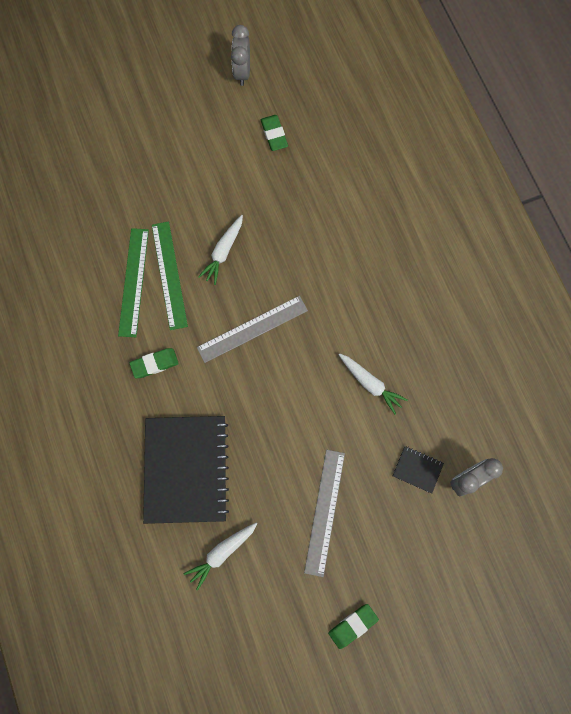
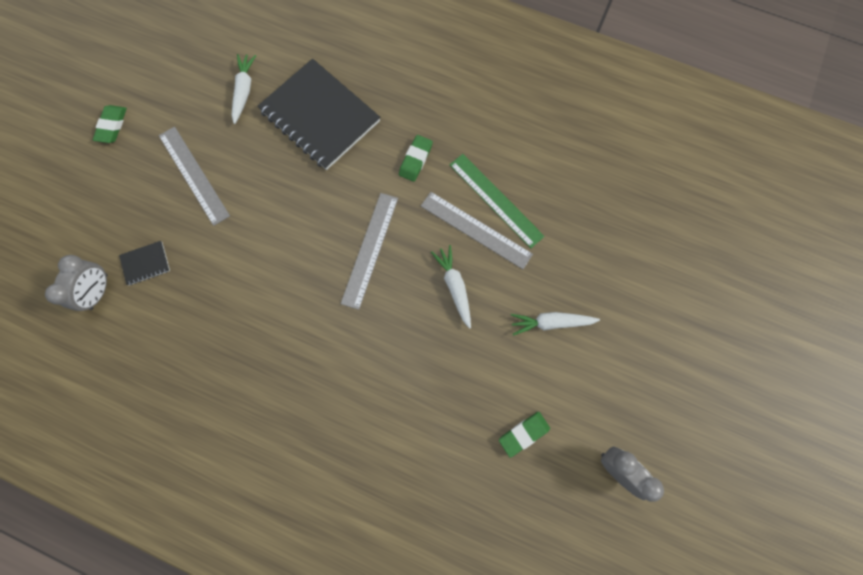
camera: 135 degrees right, 0 degrees up
(169, 275) = (476, 230): green ruler -> grey ruler
(274, 134) = (523, 433): green eraser -> green eraser turned 60 degrees counterclockwise
(370, 384) = (237, 293): white carrot -> white carrot (551, 322)

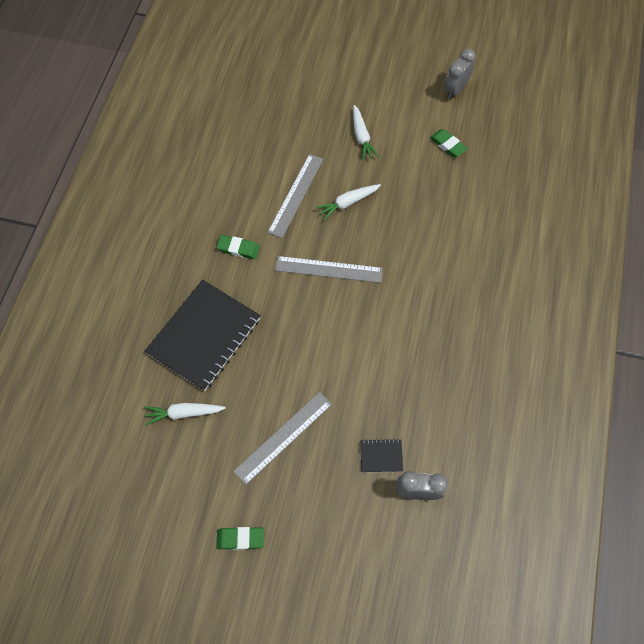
camera: 100 degrees left, 10 degrees down
(146, 263) = (381, 456): black notebook -> black notebook turned 60 degrees counterclockwise
(496, 200) = (267, 184): green ruler -> none

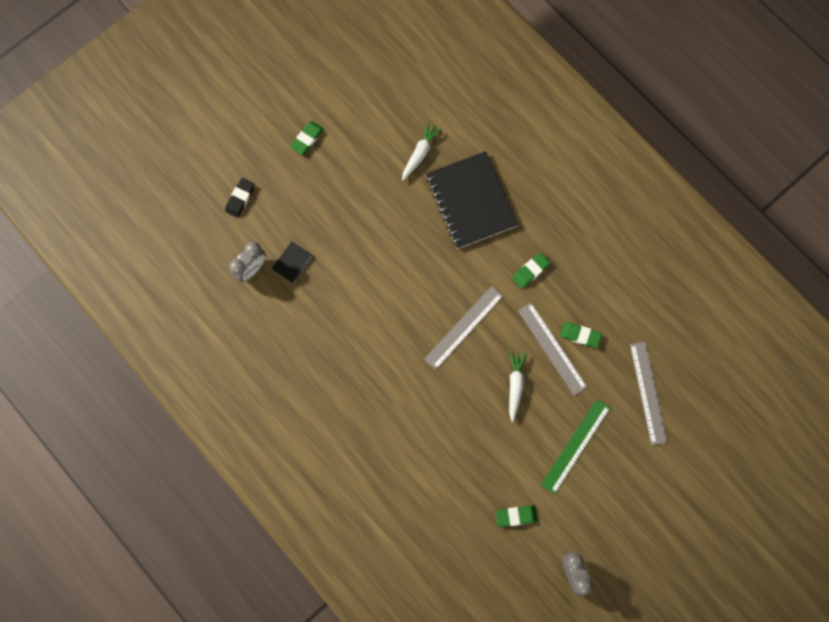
camera: 125 degrees right, 10 degrees up
(269, 182) = (580, 335): none -> green eraser
(283, 437) = (354, 207): grey ruler -> grey ruler (648, 393)
(354, 561) = (240, 198): none -> black eraser
(362, 137) = (575, 446): white carrot -> green ruler

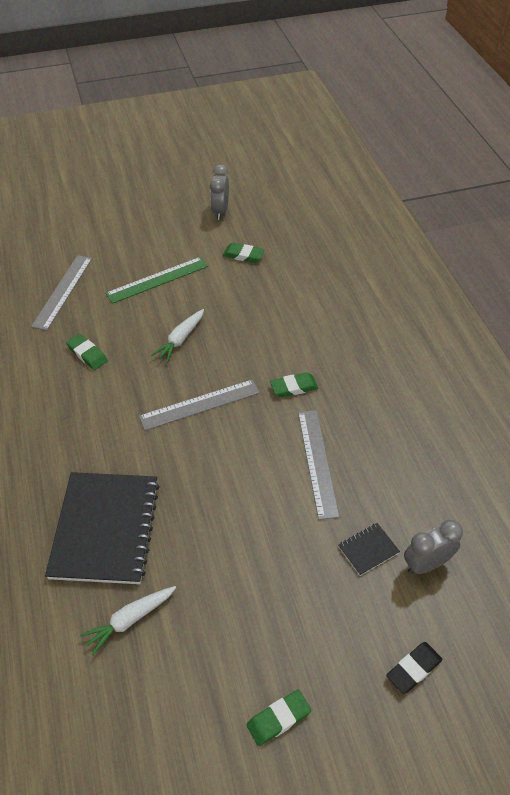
camera: 155 degrees left, 25 degrees down
(530, 271) = (92, 428): green eraser -> green eraser (294, 387)
(552, 348) = (123, 354): grey ruler -> grey ruler (317, 462)

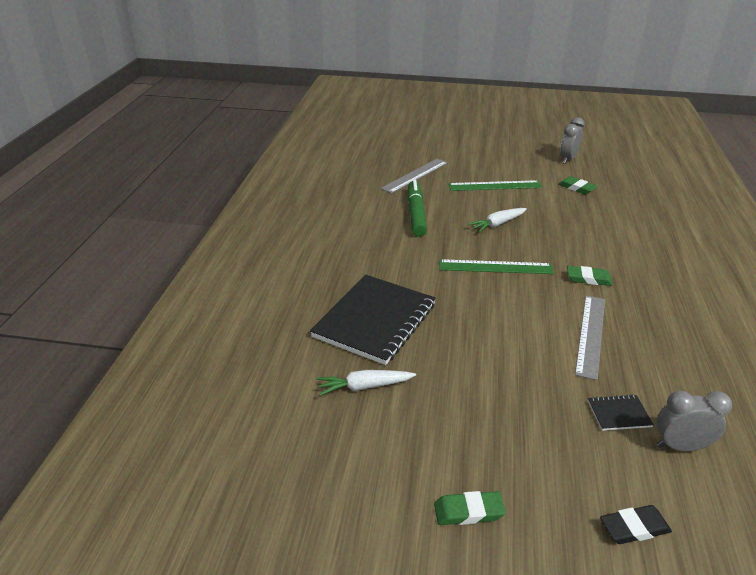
camera: 25 degrees right, 15 degrees down
(87, 354) = (416, 214): green eraser -> green marker
(200, 404) = (495, 267): grey ruler -> green ruler

